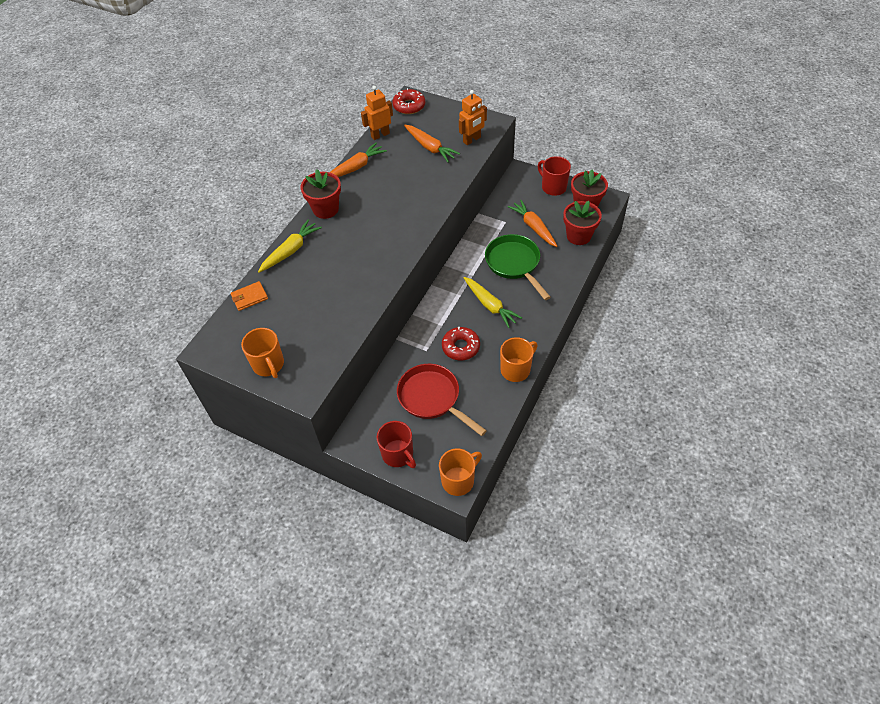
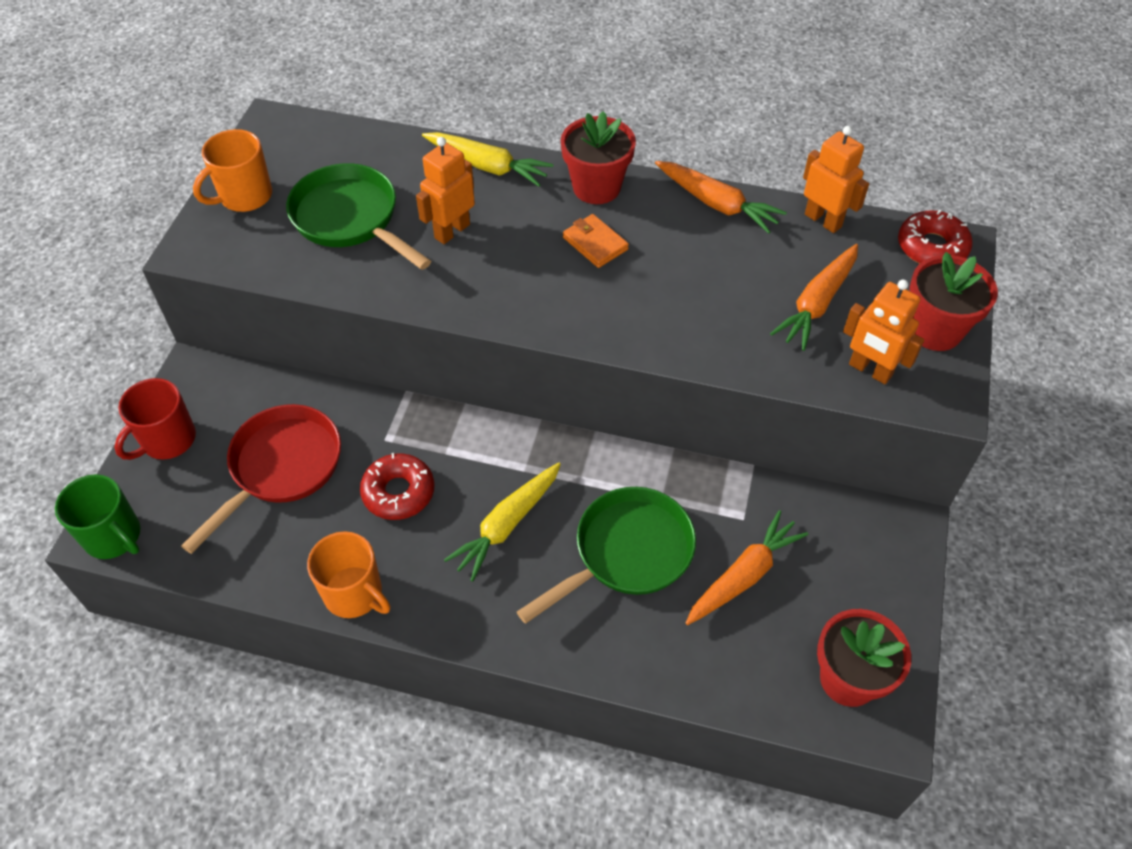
camera: 75 degrees right, 0 degrees up
(249, 297) = (378, 143): orange wallet -> orange wallet (595, 243)
(308, 314) = (350, 219): none -> green pan
(335, 270) = (452, 231): none -> orange robot
(458, 480) = (114, 536): orange mug -> green mug
(553, 187) = (885, 600): red mug -> none
(578, 236) = (744, 673): red flower pot -> red flower pot (935, 330)

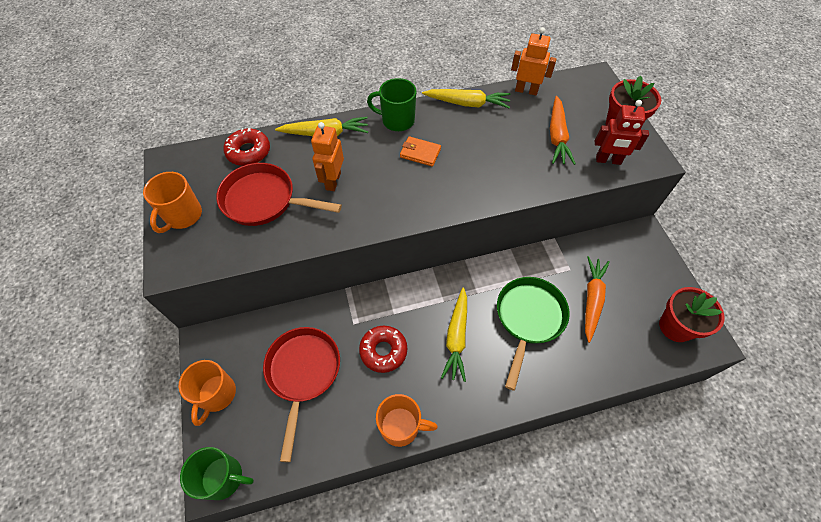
camera: 30 degrees left, 5 degrees up
(167, 440) = (217, 394): red mug -> orange mug
(350, 219) = (264, 200): green pan -> red pan
(596, 187) = (397, 120): red flower pot -> green mug
(716, 204) = (467, 103): orange carrot -> yellow carrot
(870, 370) = (608, 160): orange robot -> red robot
(931, 247) = (586, 83): red donut -> red donut (248, 152)

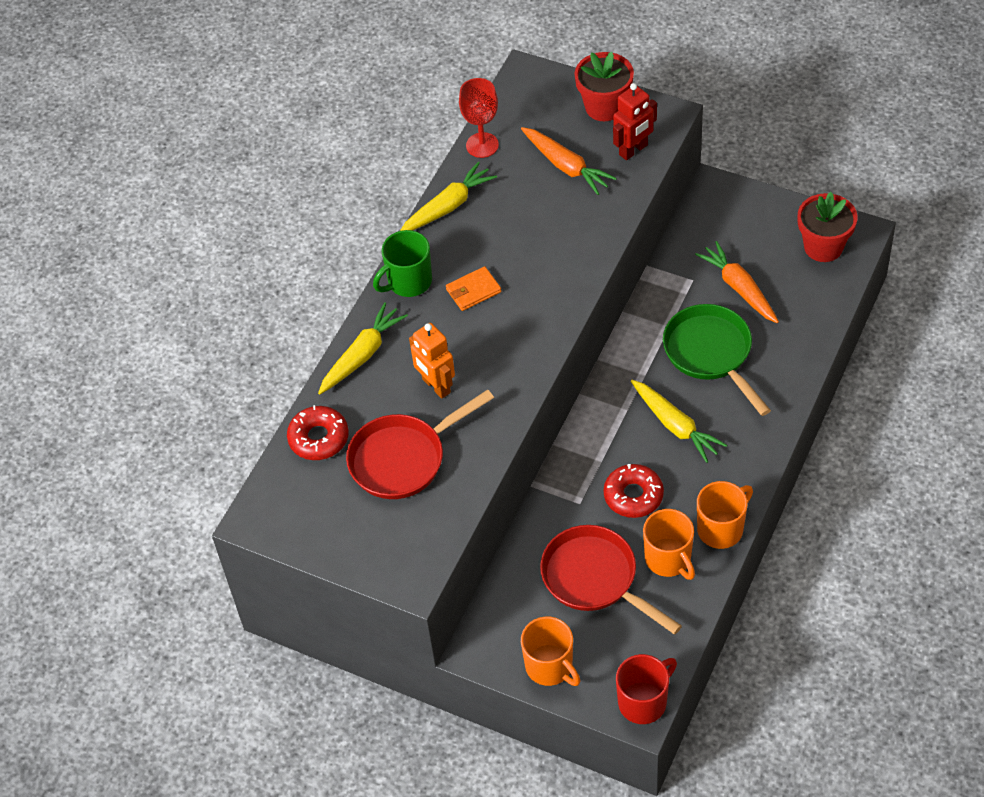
camera: 45 degrees left, 5 degrees down
(183, 216) = (353, 540): orange mug -> orange mug (668, 559)
(224, 478) = (643, 702): green mug -> red mug
(526, 90) = (482, 145): orange robot -> red goblet

